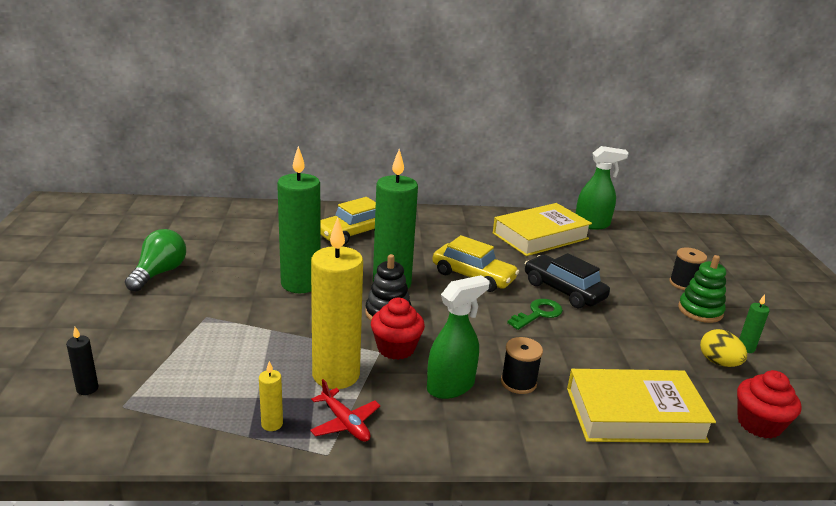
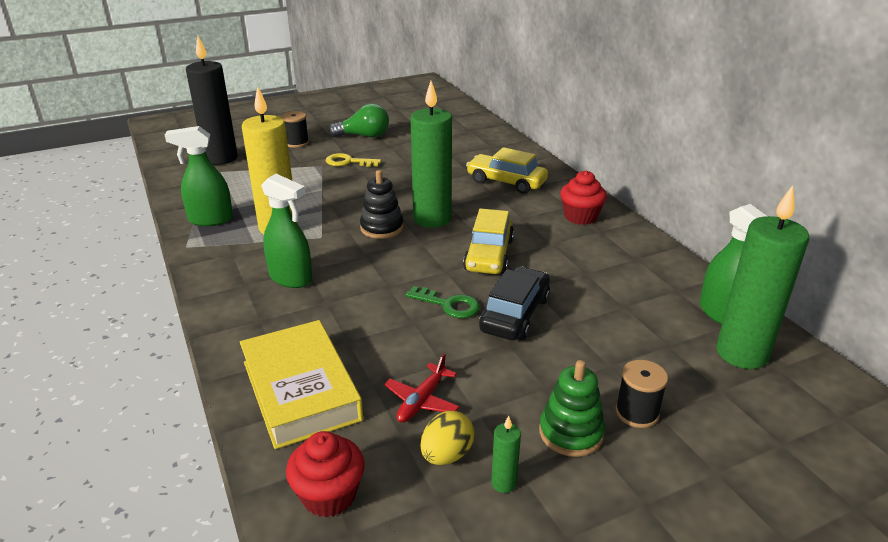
camera: 70 degrees right, 5 degrees up
(87, 389) = (221, 158): black candle -> black candle, size x2.45
(217, 298) = (348, 162): none -> yellow key
(272, 424) = (210, 220): yellow candle -> green spray bottle
(300, 284) = (395, 183): green candle -> green candle (741, 353)
(345, 423) = (222, 244): red plane -> red plane (422, 401)
(396, 348) = (331, 243): red cupcake -> red cupcake (580, 217)
(518, 382) = (316, 311): black spool -> black spool (296, 143)
(540, 236) = (633, 280): yellow book -> none

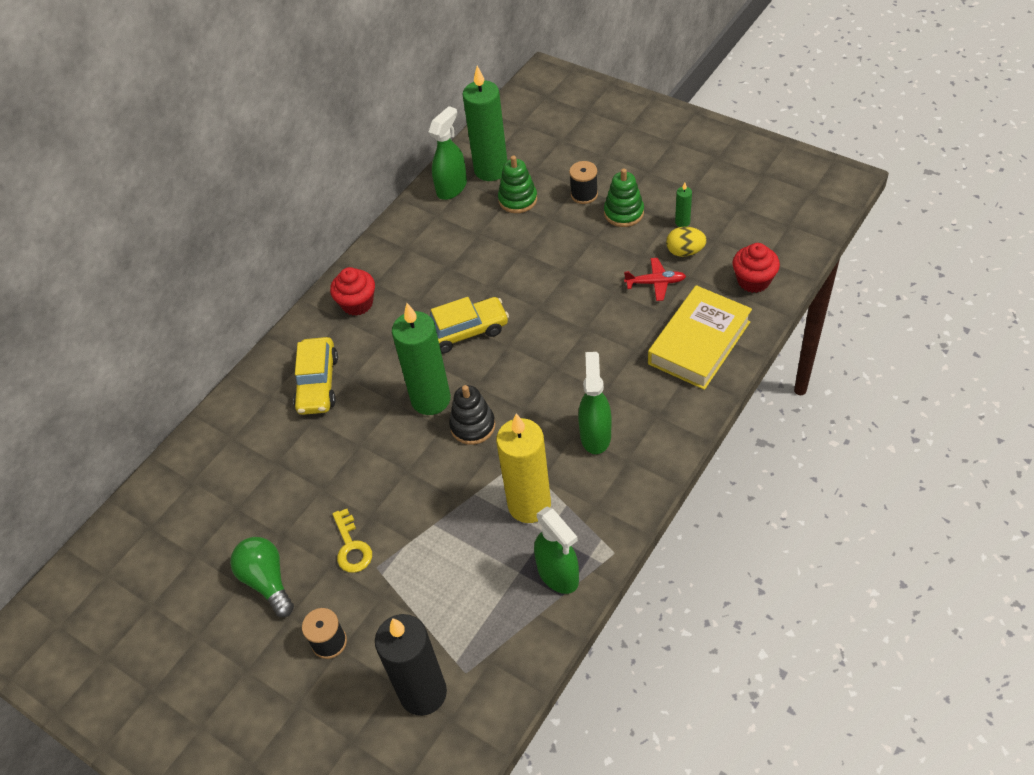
camera: 115 degrees left, 20 degrees up
(449, 305) = (550, 320): green key -> none
(515, 314) = (533, 281): black car -> none
(665, 353) = (518, 199): none -> green stacking toy

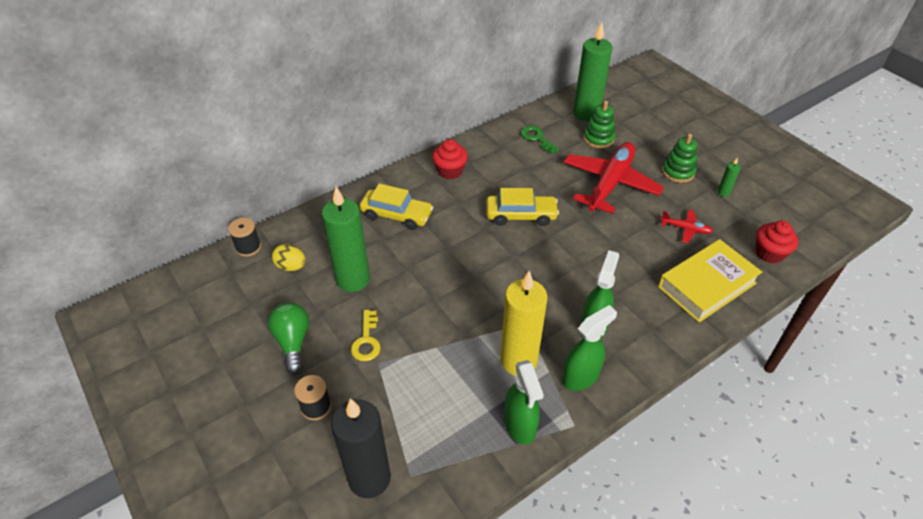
camera: 15 degrees right, 5 degrees down
(317, 383) = (396, 215): yellow car -> yellow car turned 90 degrees counterclockwise
(431, 399) = (474, 254): green candle -> green candle (353, 279)
(444, 224) = (536, 138): none -> green key
(452, 187) = (552, 116): green spray bottle -> green spray bottle (581, 376)
(472, 426) = (498, 284): black stacking toy -> none
(552, 254) = (610, 183): none -> red plane
(584, 194) = (651, 150): black spool -> black spool (248, 247)
(685, 251) = (718, 214): yellow egg -> yellow egg (291, 266)

